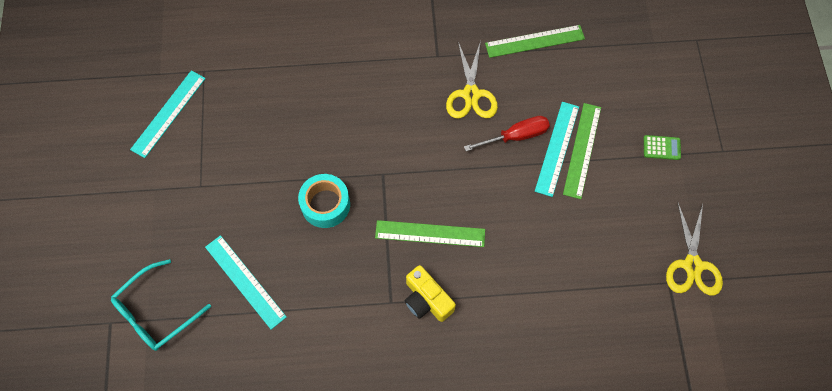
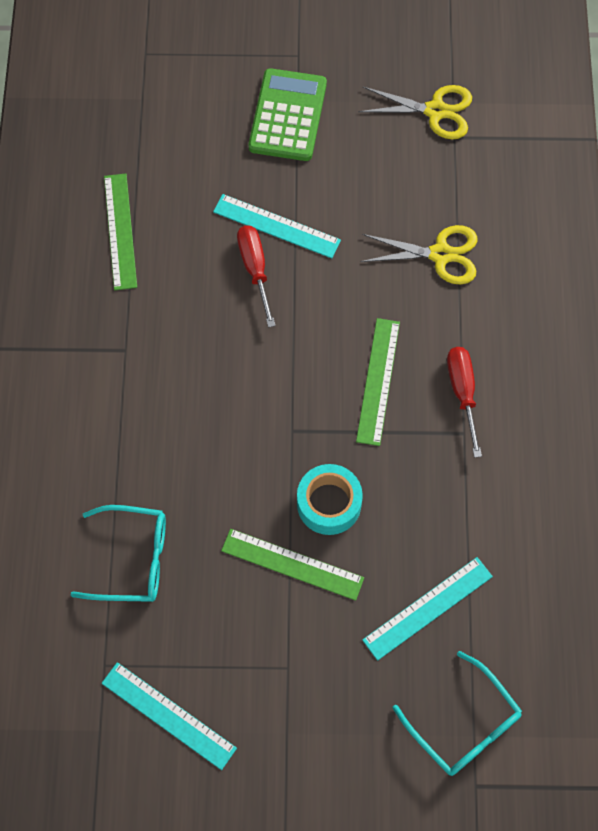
camera: 85 degrees left, 0 degrees up
(278, 78) = (132, 559): none -> turquoise glasses
(426, 300) = (462, 392): yellow camera -> red screwdriver
(471, 94) = (188, 315): yellow scissors -> yellow scissors (440, 254)
(582, 150) = (282, 199): green ruler -> green ruler (292, 564)
(661, 147) = (287, 116): green calculator -> green calculator, size x2.23

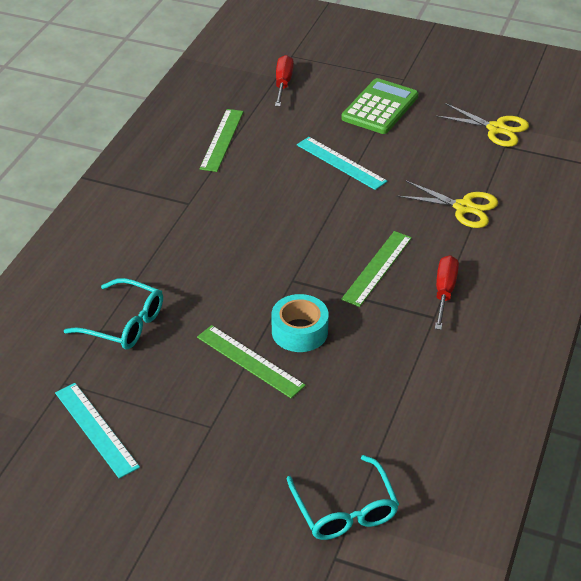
camera: 20 degrees right, 25 degrees down
(255, 269) = (312, 182): red screwdriver -> red screwdriver (283, 83)
(427, 608) = (350, 420): turquoise ruler -> none

